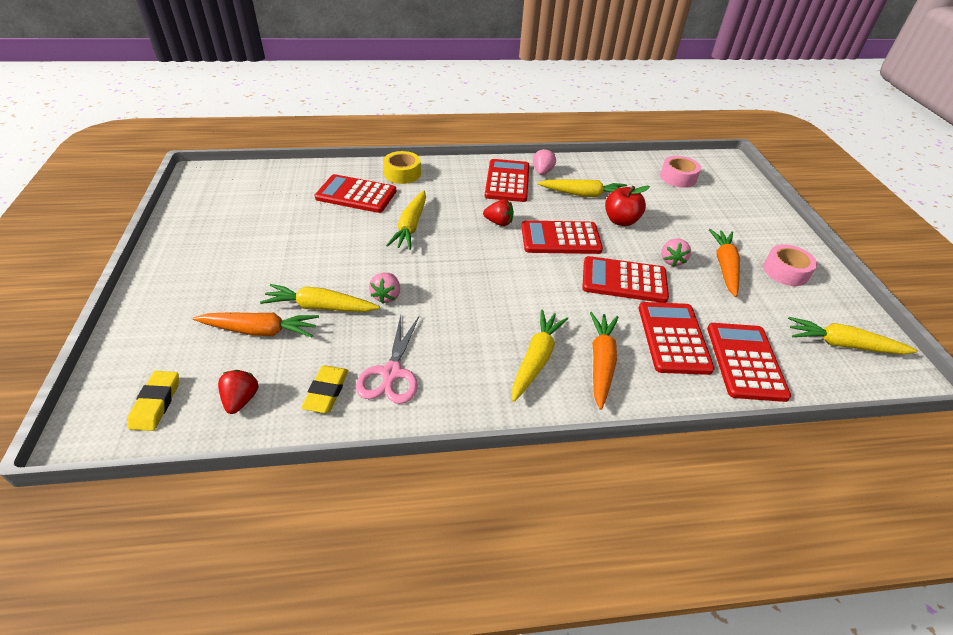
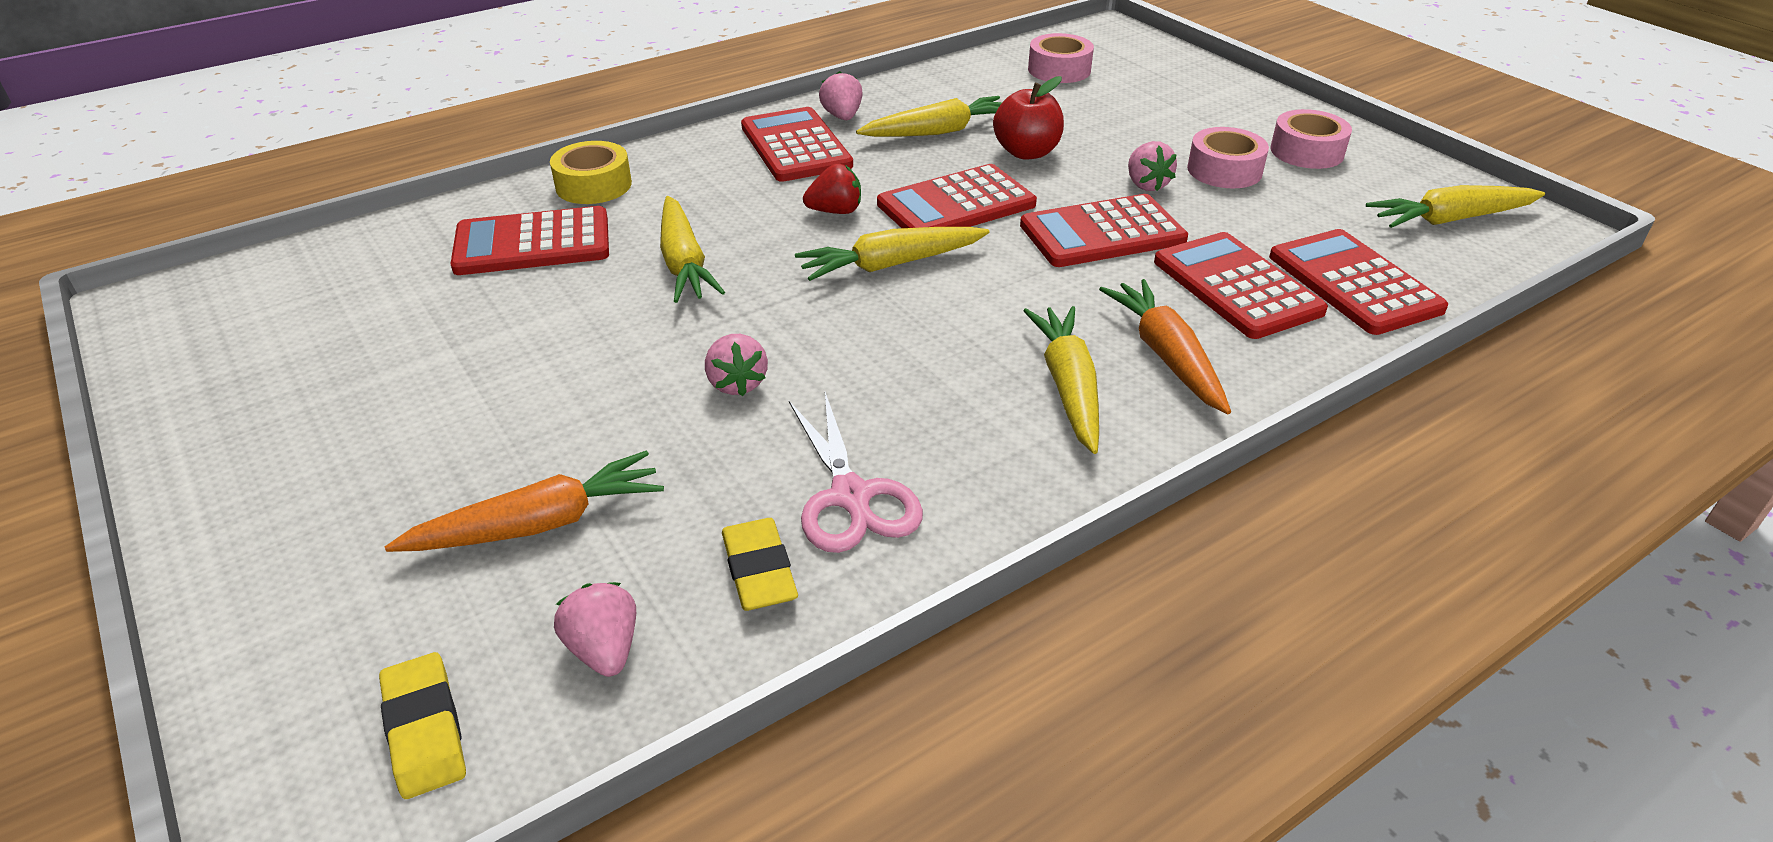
camera: 25 degrees left, 5 degrees down
(241, 400) = (604, 650): red strawberry -> pink strawberry
(320, 307) = (626, 443): yellow carrot -> yellow carrot (891, 265)
(724, 267) = (1224, 170): orange carrot -> pink tape

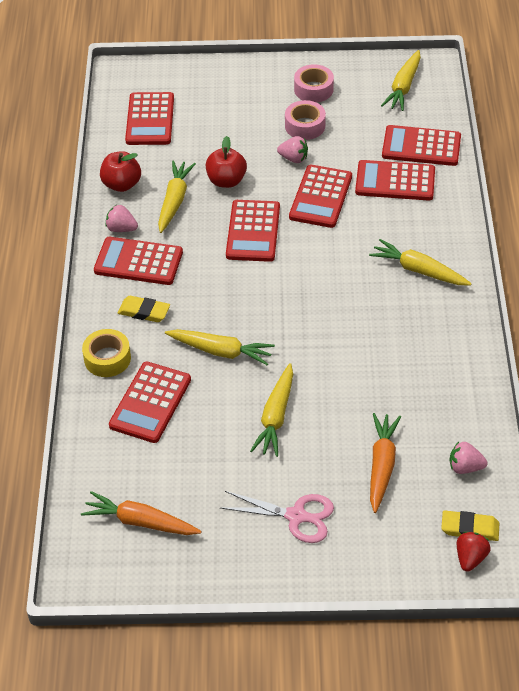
camera: 55 degrees left, 10 degrees up
(737, 383) = (335, 370): pink strawberry -> none
(759, 570) = (455, 409): yellow eraser -> yellow eraser (144, 311)
(835, 211) = (220, 277): red strawberry -> red strawberry (470, 558)
(851, 496) = (434, 366): pink scissors -> pink scissors (296, 516)
(891, 265) = (286, 279): yellow carrot -> yellow carrot (276, 416)
(920, 91) = (122, 184): none -> red apple
(1059, 70) = (150, 119): pink tape -> red calculator
(1166, 356) = (422, 231): orange carrot -> orange carrot (140, 522)

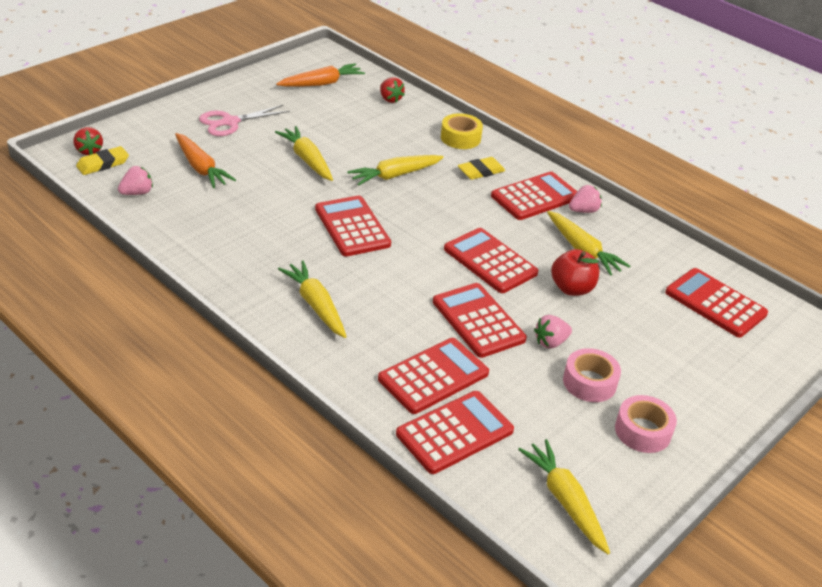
camera: 130 degrees right, 10 degrees down
(102, 451) = (390, 99): none -> red strawberry
(122, 184) = (639, 240): red apple -> none
(150, 402) = (398, 130): red calculator -> red calculator (352, 227)
(418, 270) = (316, 305): yellow carrot -> yellow carrot turned 105 degrees counterclockwise

